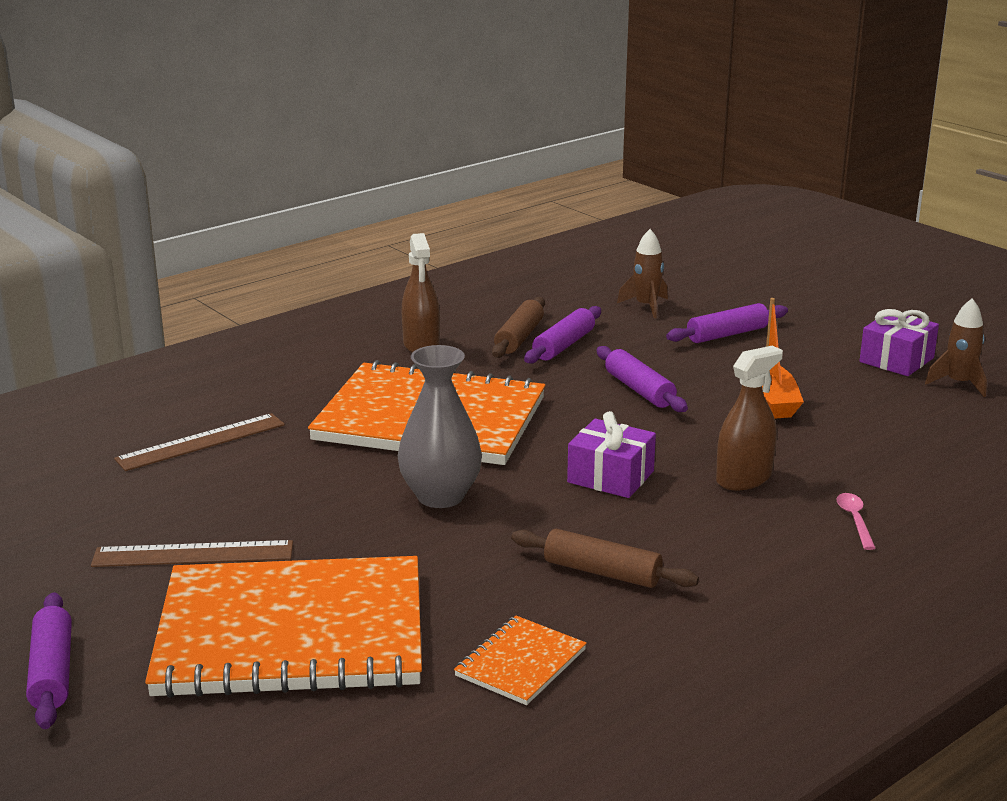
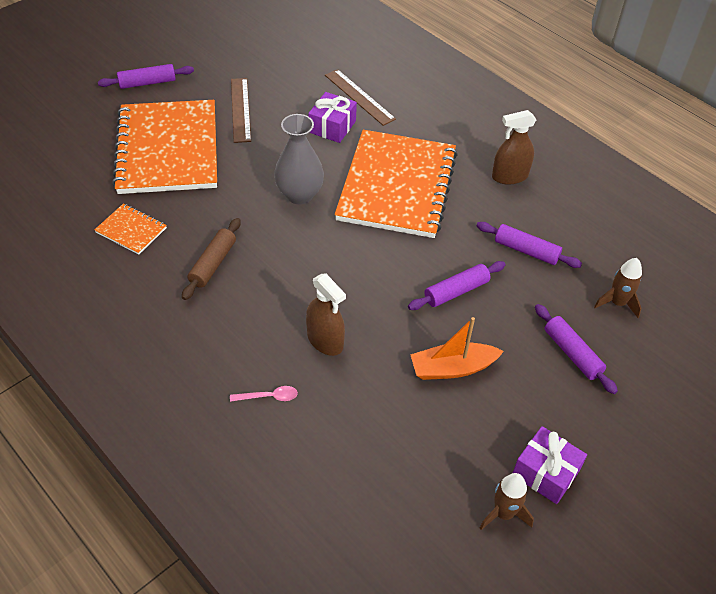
camera: 85 degrees right, 25 degrees up
(519, 337) = (534, 226): brown rolling pin -> none
(610, 477) = (325, 271): purple gift -> purple gift (332, 126)

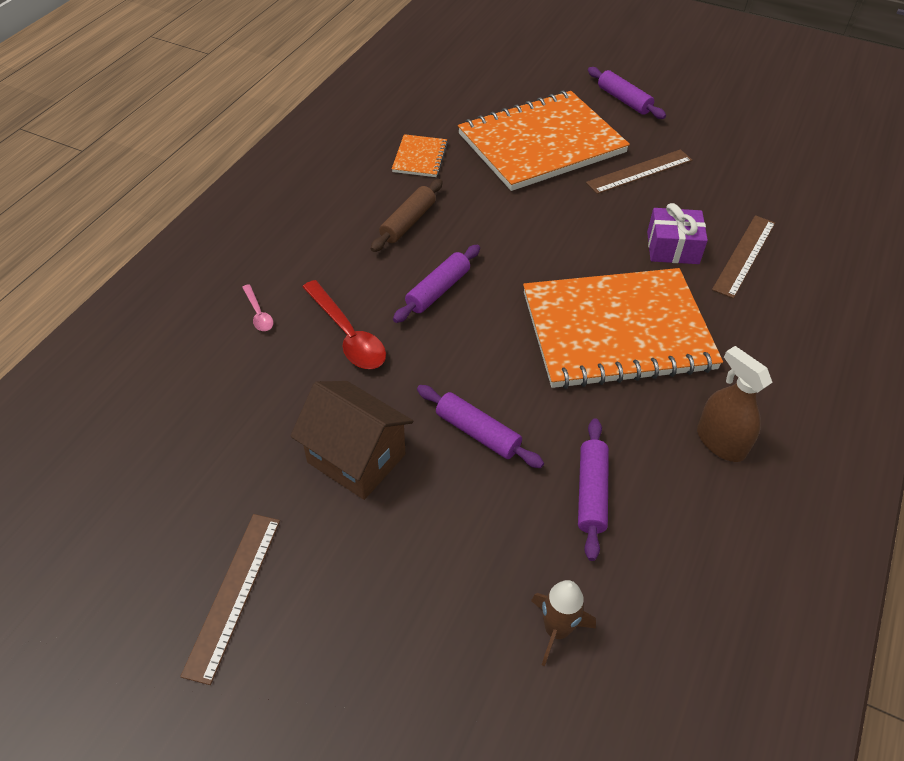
camera: 70 degrees right, 0 degrees up
(213, 264) = (408, 222): brown rolling pin -> brown rolling pin turned 60 degrees counterclockwise
(299, 194) = (544, 253): grey vase -> none
(325, 340) = (347, 335): brown spray bottle -> red spoon
(452, 368) = (356, 458): orange boat -> brown house
(503, 513) = (164, 560): brown rocket -> none
(545, 472) = (233, 594): purple gift -> brown ruler
(572, 353) = (435, 587): purple rolling pin -> purple rolling pin (438, 290)

